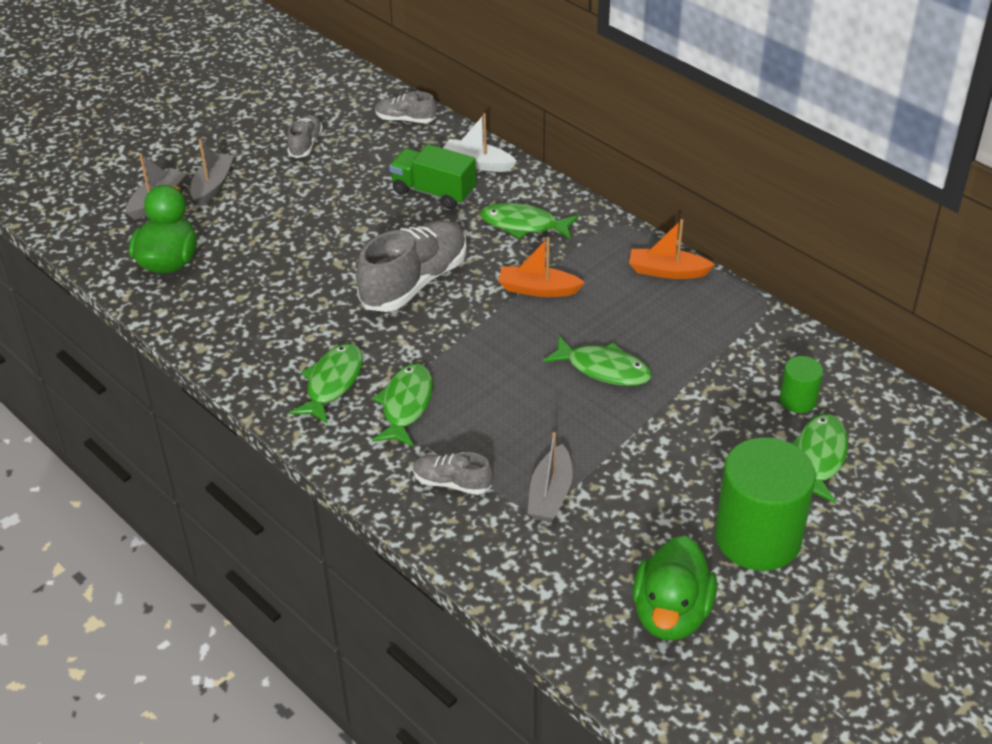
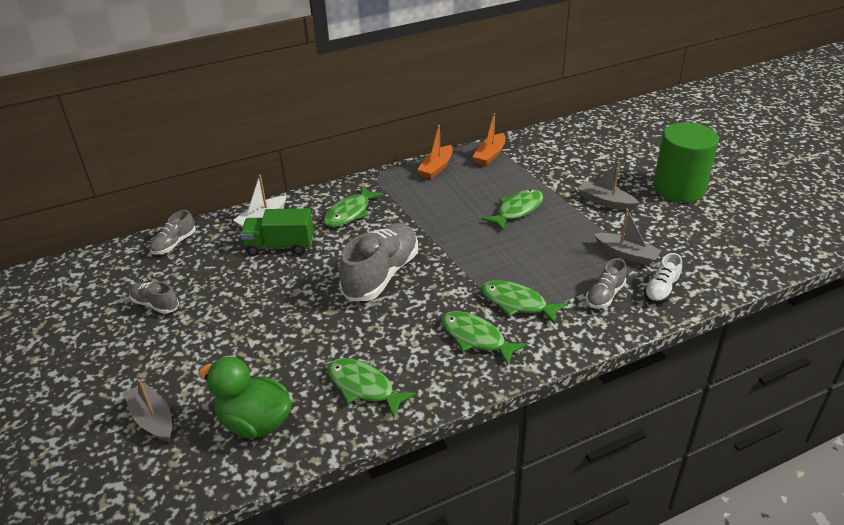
camera: 70 degrees left, 5 degrees down
(212, 186) = (163, 374): grey boat -> grey boat (605, 202)
(414, 282) = (381, 275): grey shoe -> grey shoe turned 60 degrees clockwise
(433, 192) = (280, 246): green truck -> green truck turned 45 degrees clockwise
(485, 538) = (661, 290): none -> white shoe
(538, 289) = (424, 220): orange boat -> orange boat (490, 155)
(671, 614) = (735, 230): green duck -> none
(798, 400) = (572, 151): green cylinder -> none
(819, 457) = (620, 155): green fish -> green fish (364, 387)

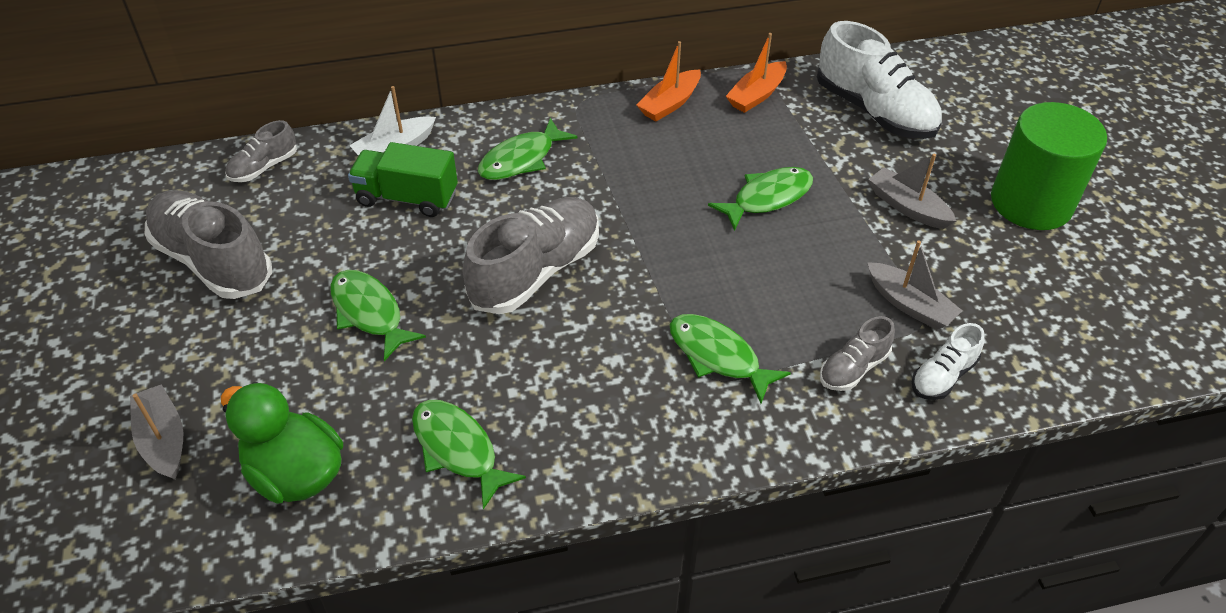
camera: 10 degrees right, 10 degrees up
(155, 304) = (213, 261): grey shoe -> grey shoe, size x1.97
(476, 338) = (640, 402): green fish -> green fish (369, 313)
(566, 153) = (874, 111): none -> white shoe

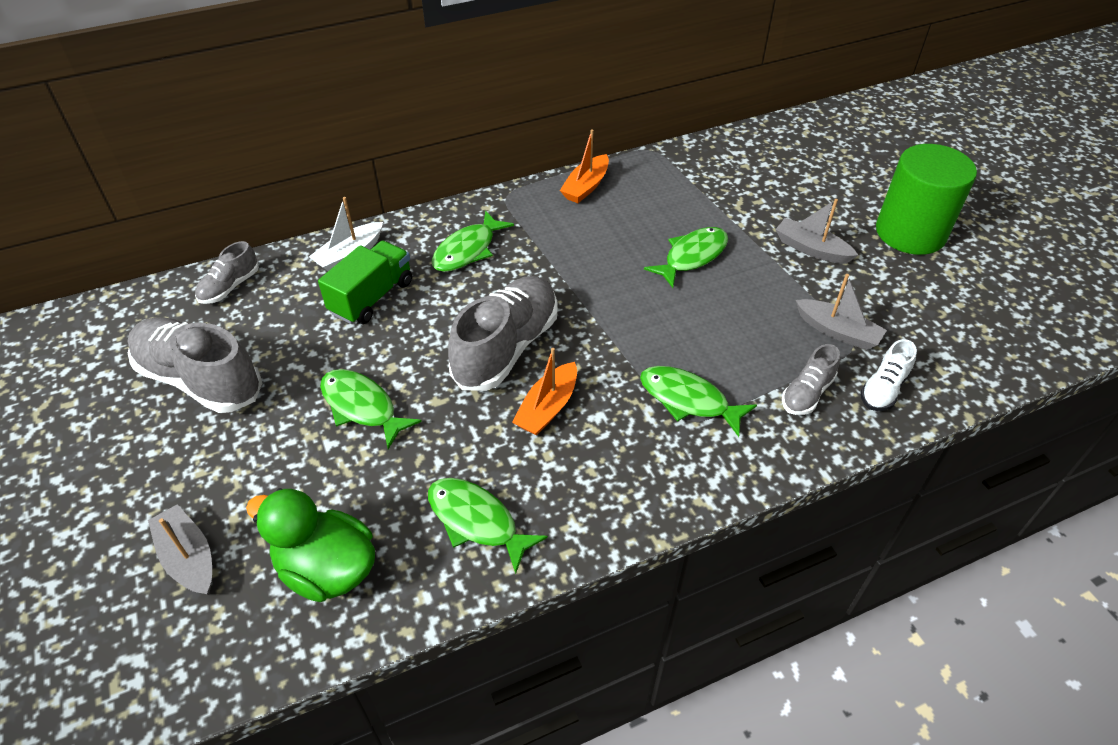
camera: 10 degrees left, 0 degrees up
(407, 198) = (372, 297): green truck -> green truck turned 120 degrees clockwise
(756, 95) = (658, 171): orange boat -> orange boat (547, 408)
(874, 111) = (760, 173): white shoe -> none

